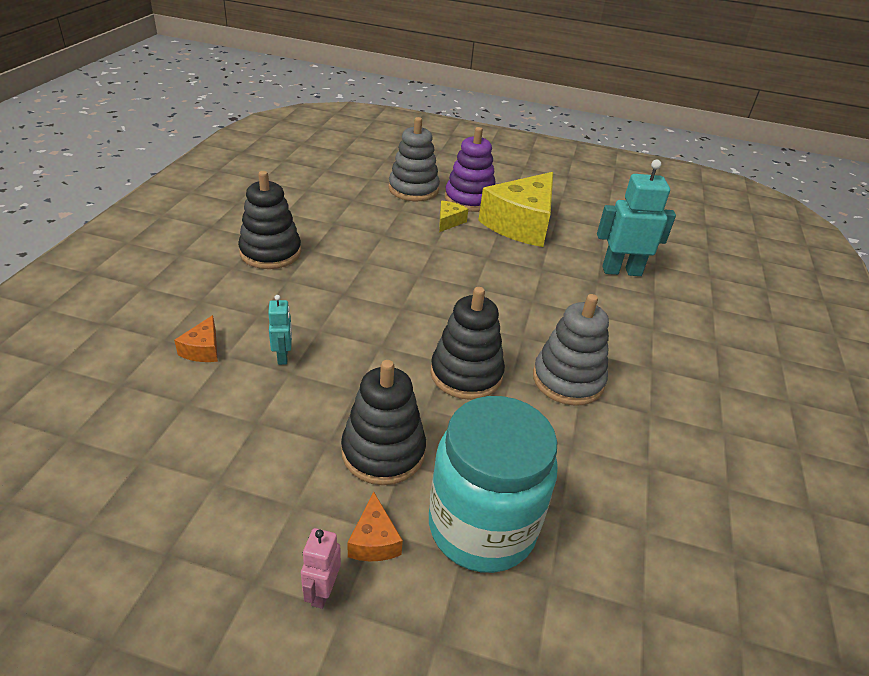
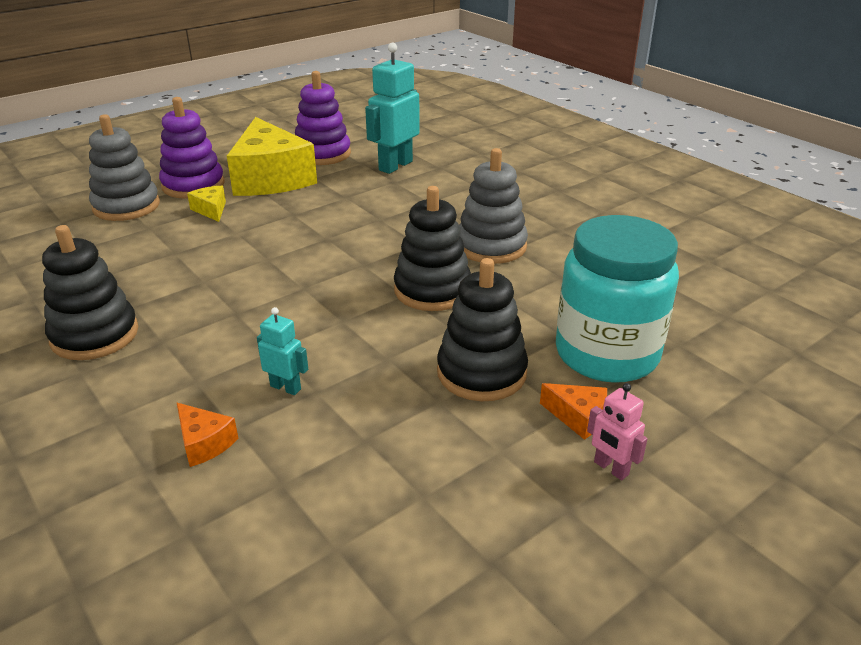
camera: 50 degrees left, 5 degrees down
(587, 229) = (322, 154): none -> purple stacking toy

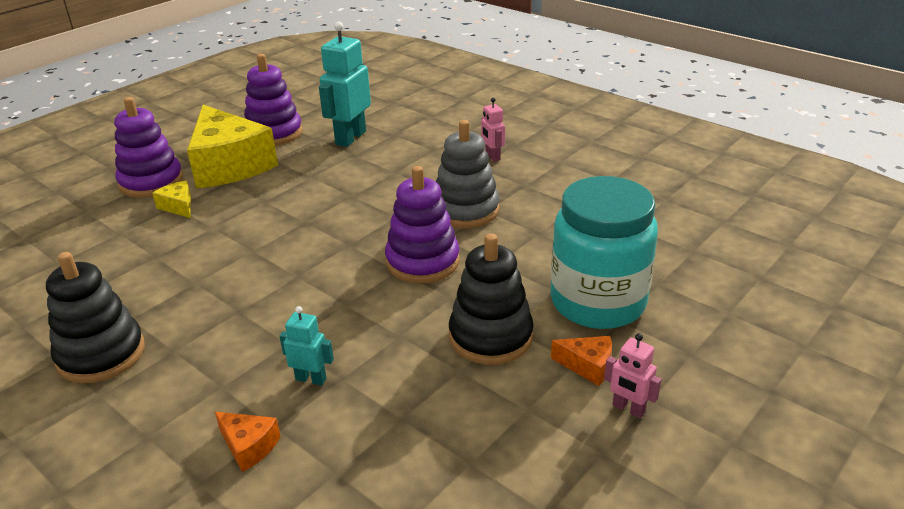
camera: 10 degrees left, 0 degrees up
(126, 206) = (88, 213): grey stacking toy -> none
(432, 290) = (422, 262): black stacking toy -> purple stacking toy
(534, 198) = (492, 156): none -> pink robot

